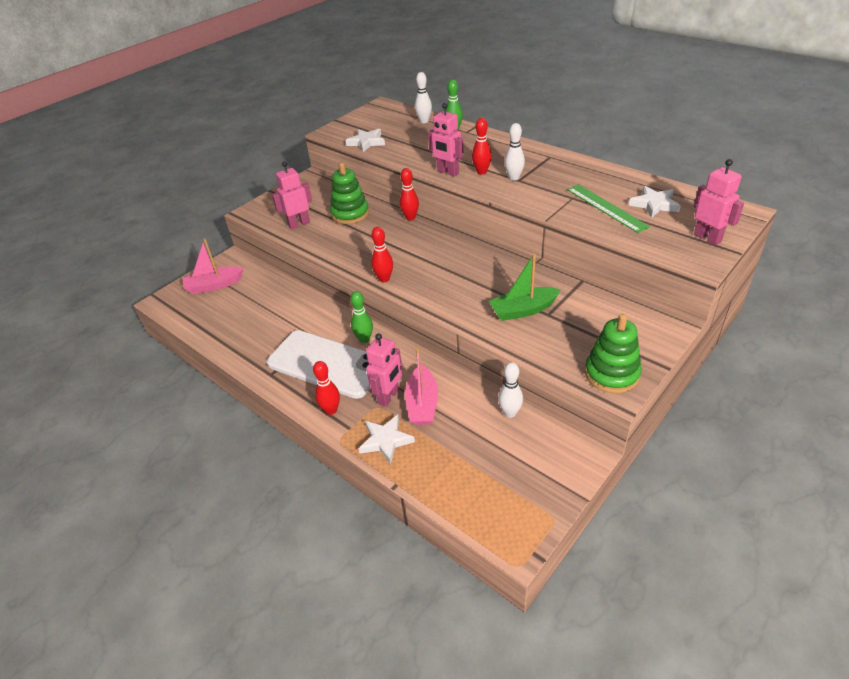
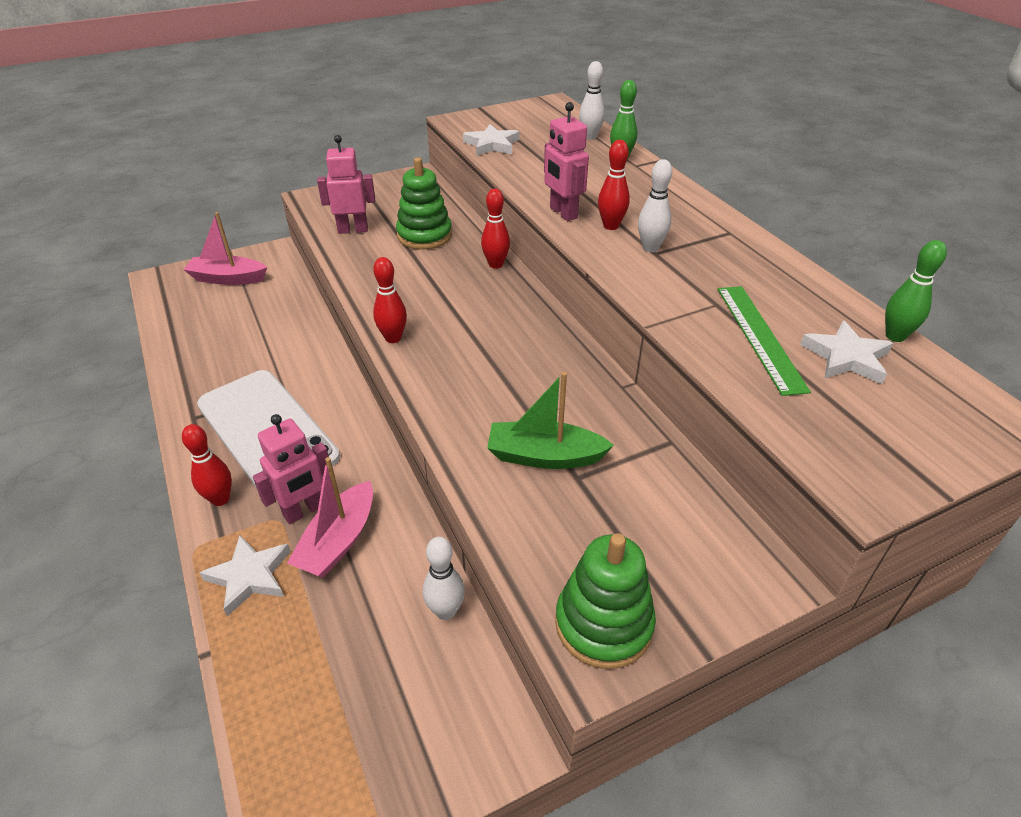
camera: 20 degrees right, 0 degrees up
(364, 339) = (339, 414): green bowling pin -> green bowling pin (895, 336)
(707, 238) = (904, 448): pink robot -> none

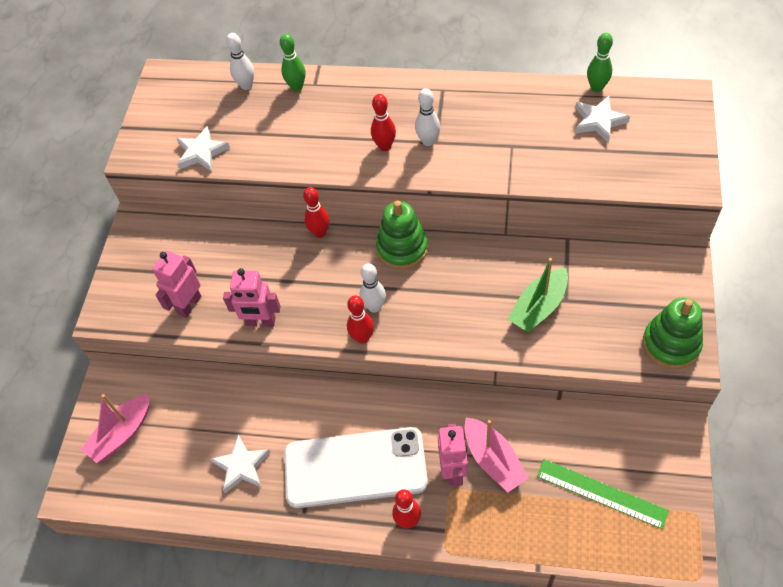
camera: 50 degrees left, 15 degrees up
(249, 576) = (491, 523): white star -> white star (241, 466)
(424, 235) = (240, 259): green stacking toy -> green stacking toy (402, 248)
(446, 611) = (582, 423): white bowling pin -> white bowling pin (374, 307)
(563, 213) = (346, 163): pink robot -> pink robot (260, 322)
(760, 337) = (556, 146): green ruler -> green ruler (601, 493)

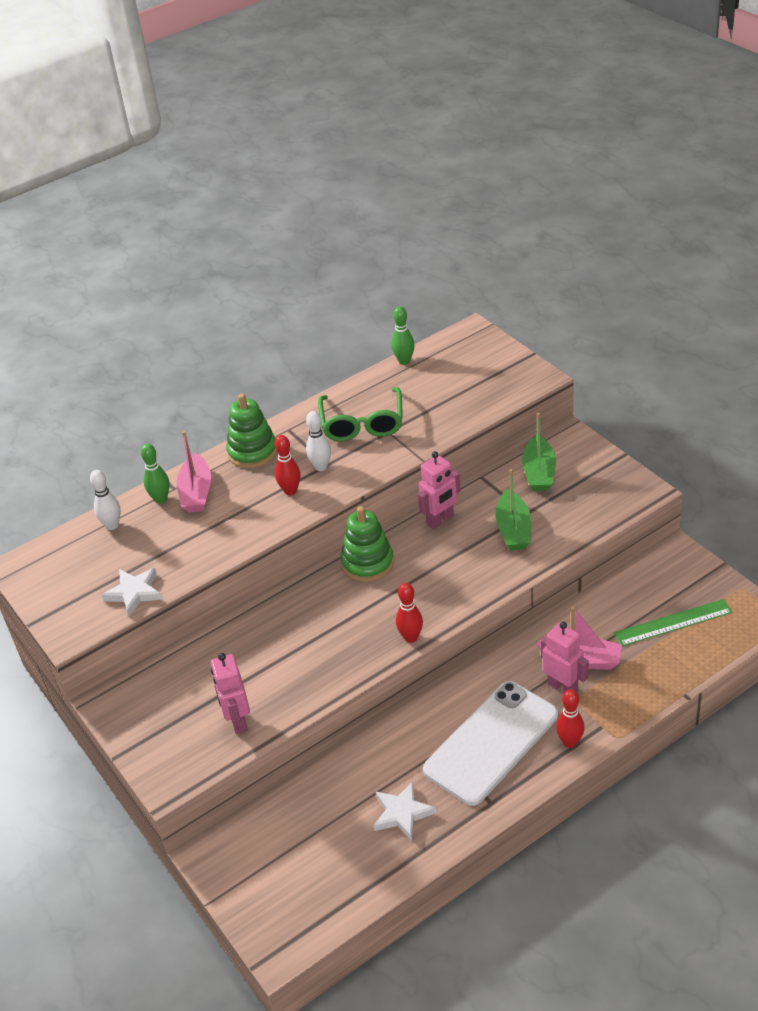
camera: 45 degrees left, 15 degrees down
(122, 433) = (269, 876): pink boat -> pink boat (196, 492)
(260, 322) = (315, 687): pink robot -> pink robot (440, 520)
(320, 233) = (287, 598): red bowling pin -> none
(374, 307) = (395, 613): white bowling pin -> none
(500, 124) = (362, 423): none -> green glasses
(599, 121) = (431, 380): white star -> none
(618, 270) = (539, 472): none -> green boat
(671, 344) = (623, 490): green stacking toy -> green stacking toy (252, 452)

